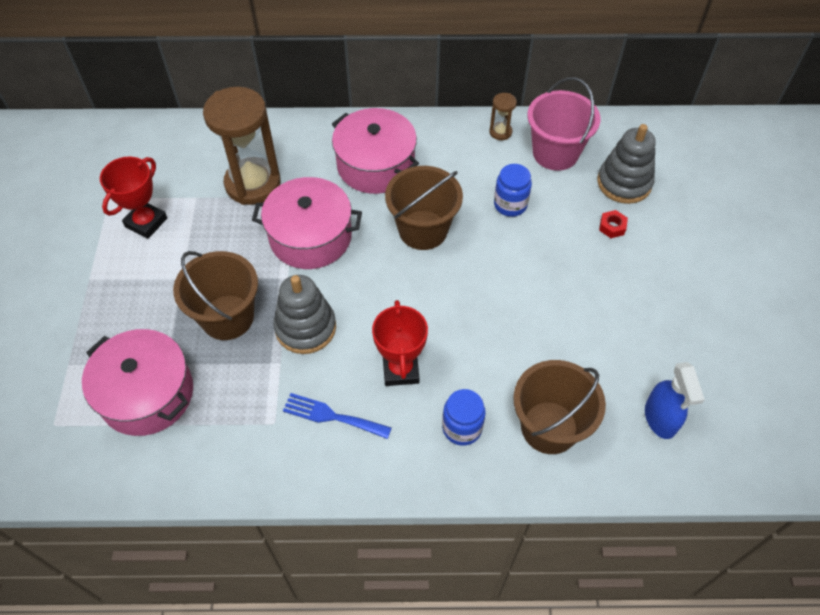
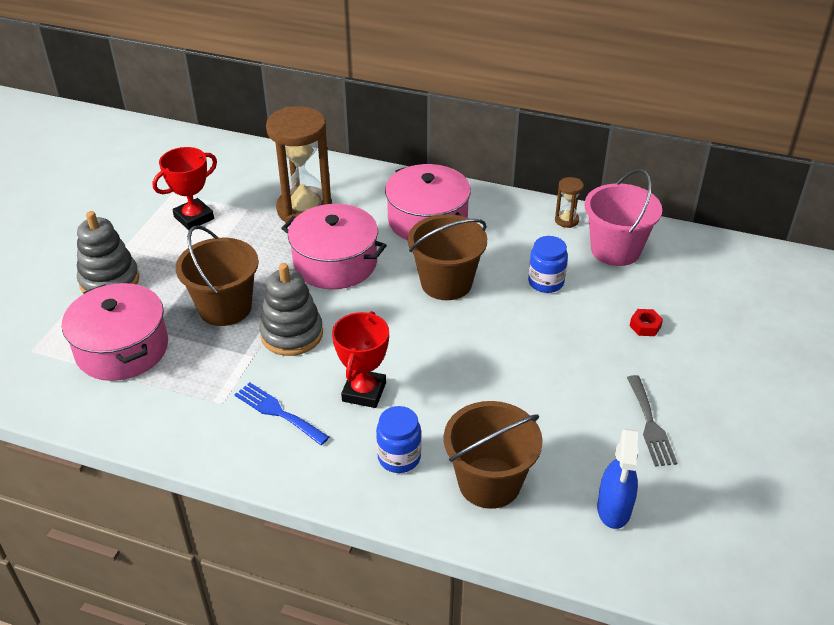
camera: 20 degrees right, 15 degrees down
(624, 183) = (677, 291): grey stacking toy -> grey stacking toy (109, 281)
(655, 326) = (650, 425): none -> grey fork

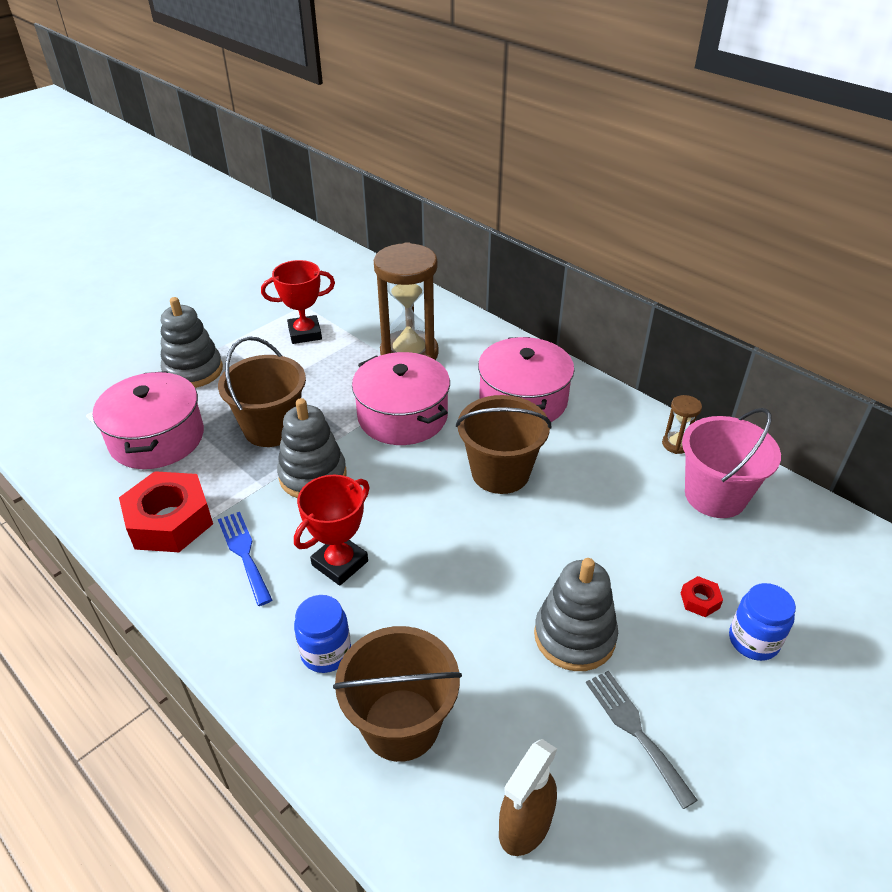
camera: 25 degrees right, 0 degrees up
(191, 410) = (170, 521): none -> red nut
(546, 282) = (610, 507): blue jar -> blue jar (753, 640)
(574, 380) = (574, 636): none -> grey stacking toy
(614, 509) = (525, 825): blue spray bottle -> brown spray bottle
(650, 425) = (635, 730): grey fork -> grey fork turned 135 degrees clockwise

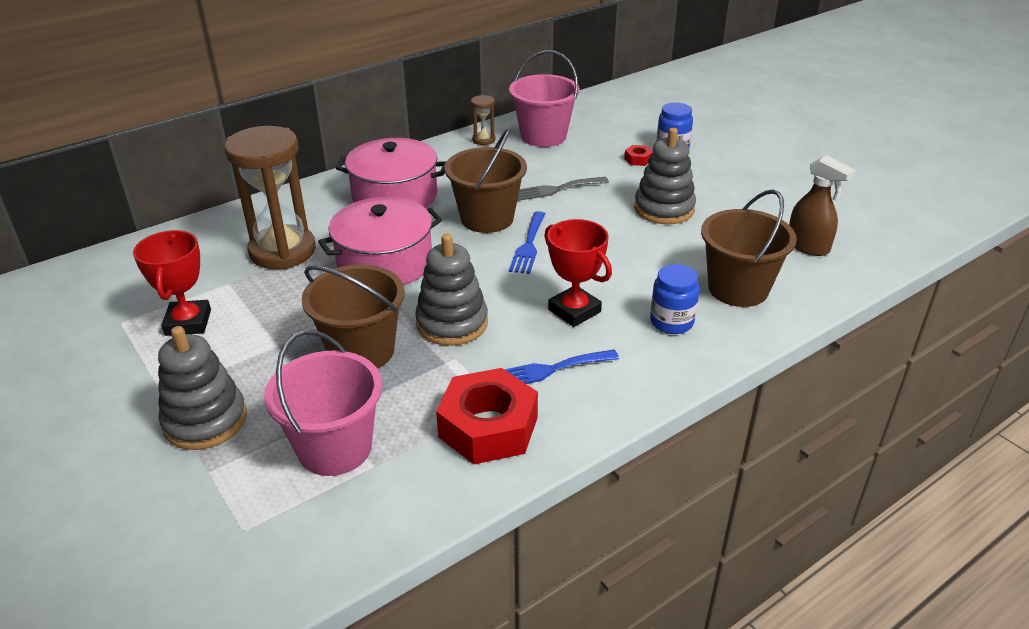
camera: 80 degrees left, 5 degrees down
(157, 438) = (335, 448): pink pot -> pink bucket
(455, 512) = (528, 245): none -> blue fork
(635, 730) = (738, 199): grey fork -> grey fork (556, 189)

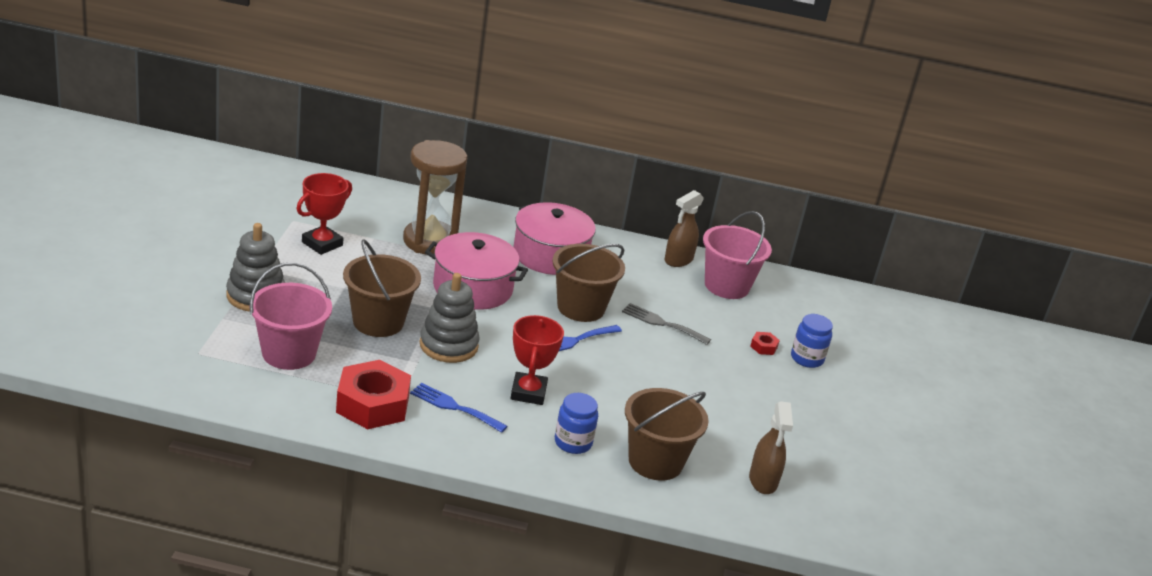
camera: 40 degrees right, 5 degrees down
(483, 140) = (678, 260): brown hourglass -> brown spray bottle
(664, 209) = (711, 387): grey stacking toy -> none

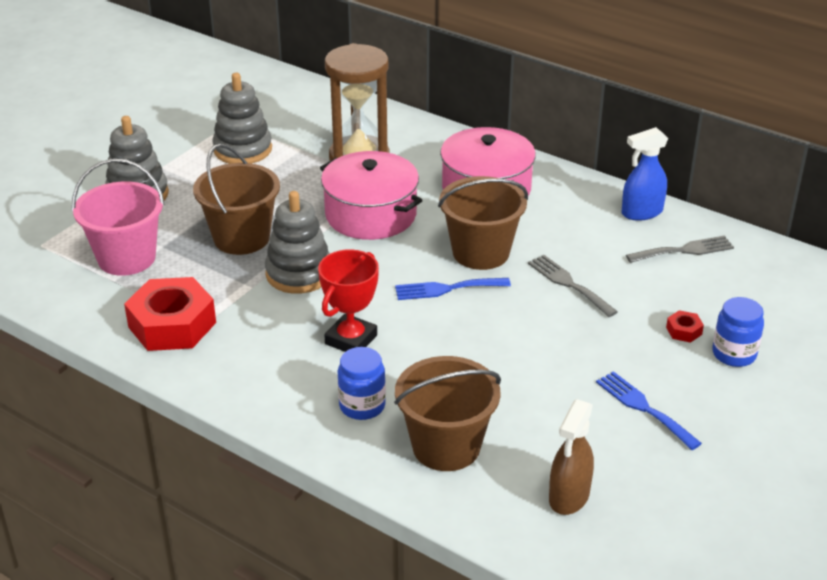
camera: 30 degrees right, 5 degrees up
(322, 244) = (243, 149): red trophy -> grey stacking toy
(454, 407) = (256, 342): blue fork -> blue fork (644, 408)
(678, 260) = (641, 212): brown spray bottle -> blue spray bottle
(726, 286) = (684, 250): pink bucket -> grey fork

